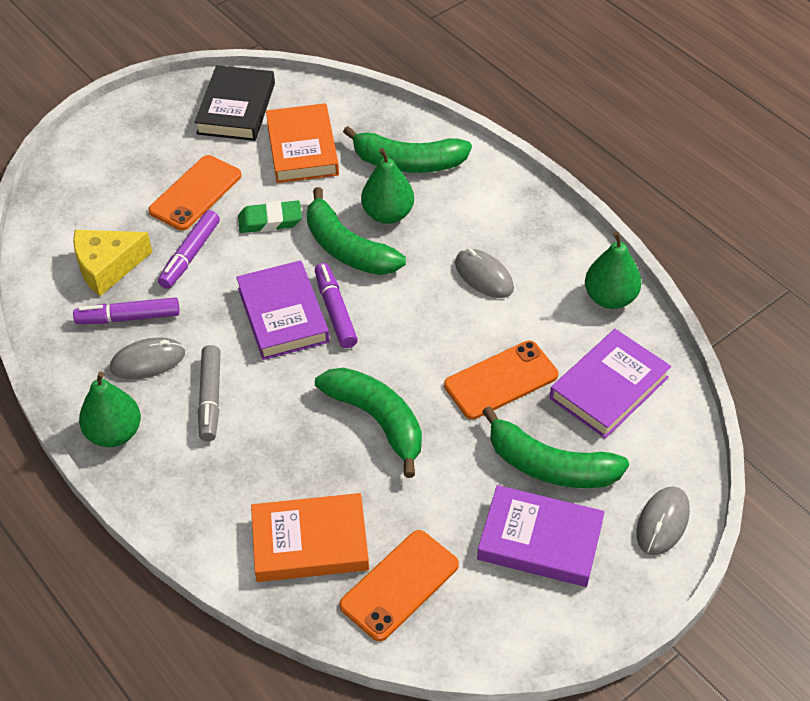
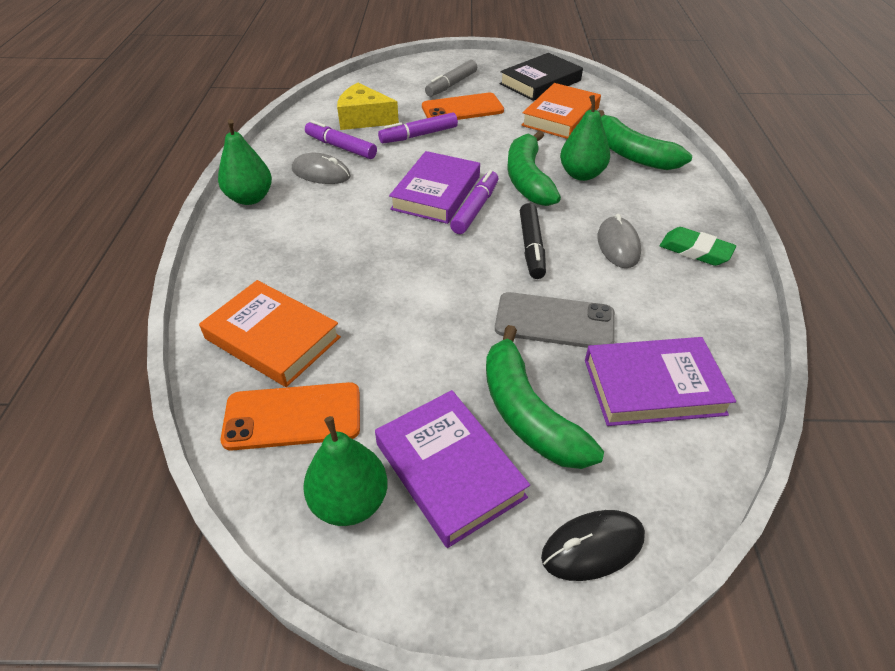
camera: 40 degrees right, 5 degrees down
(210, 398) = (329, 212): grey marker -> grey marker (451, 85)
(270, 221) = (492, 141): green eraser -> green eraser (695, 251)
(377, 420) = (422, 290): green banana -> none
(420, 322) = (531, 247): none -> black marker
(501, 380) = (554, 321): orange phone -> grey phone
(610, 298) = (724, 318): green pear -> green pear (350, 501)
(662, 522) = (592, 547): grey mouse -> black mouse

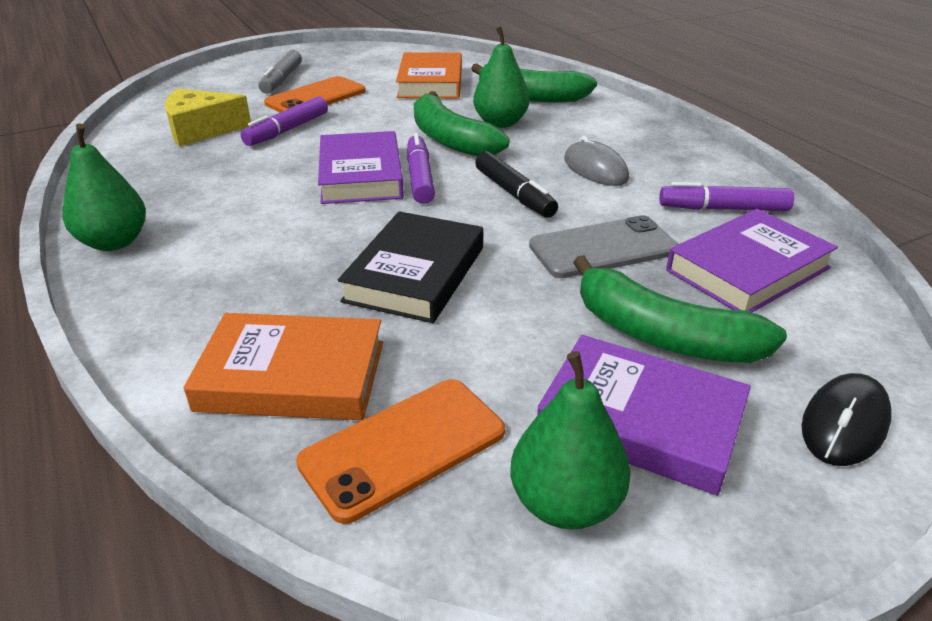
camera: 30 degrees left, 10 degrees down
(321, 173) = (194, 192): grey mouse -> none
(341, 147) = (197, 162): purple marker -> purple marker (723, 209)
(540, 82) = (380, 60): black book -> black book (415, 274)
(695, 251) = (666, 154): green eraser -> none

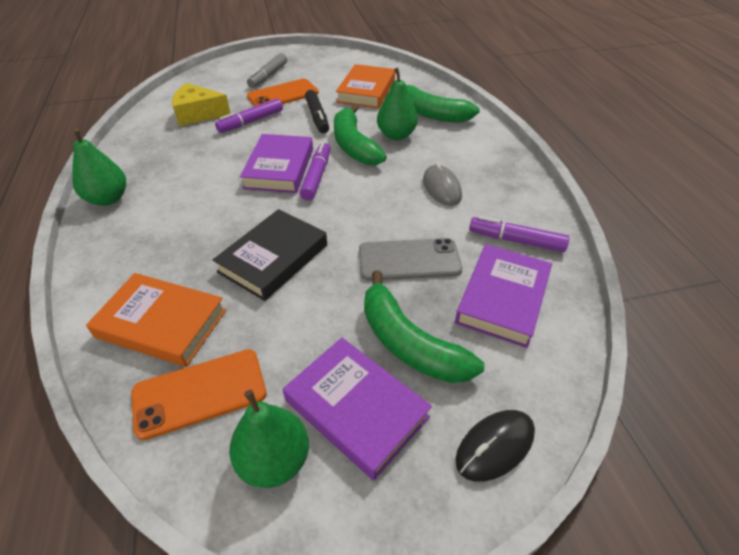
camera: 15 degrees right, 10 degrees up
(514, 194) = (373, 201): black marker -> black marker (317, 117)
(748, 269) = (503, 298): purple book -> purple book turned 45 degrees counterclockwise

